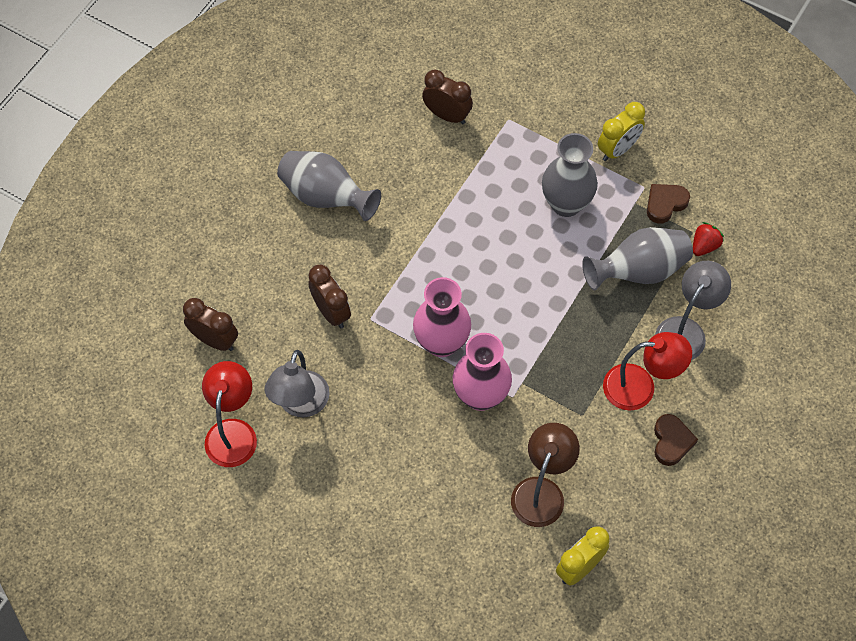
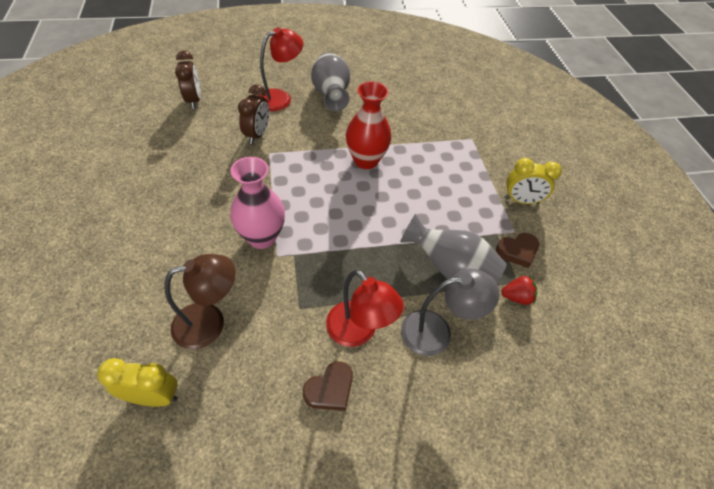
camera: 45 degrees right, 10 degrees down
(233, 432) = (135, 137): red lamp -> red lamp (280, 98)
(300, 405) = (179, 155): grey lamp -> none
(441, 343) = (284, 194): pink vase -> none
(447, 115) = (440, 113): brown clock -> none
(456, 239) = (366, 160): none -> red vase
(566, 204) = (451, 198): grey vase -> none
(665, 204) = (517, 251): brown heart -> brown heart turned 150 degrees clockwise

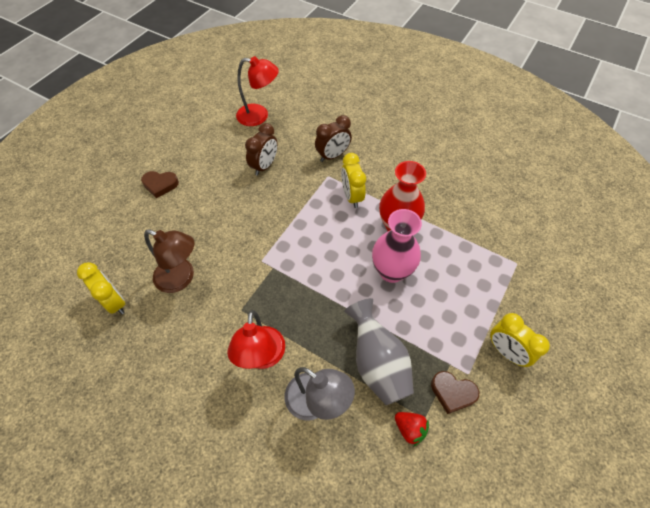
camera: 45 degrees right, 5 degrees up
(194, 100) = (313, 103): brown clock -> brown clock (264, 166)
(262, 237) = (264, 240): pink vase -> pink vase (391, 271)
(280, 98) = (378, 133): red lamp -> red lamp (259, 116)
(307, 158) = (351, 196): none -> yellow clock
(330, 389) = (208, 381): brown heart -> brown heart (160, 185)
(331, 95) = (423, 151): grey vase -> none

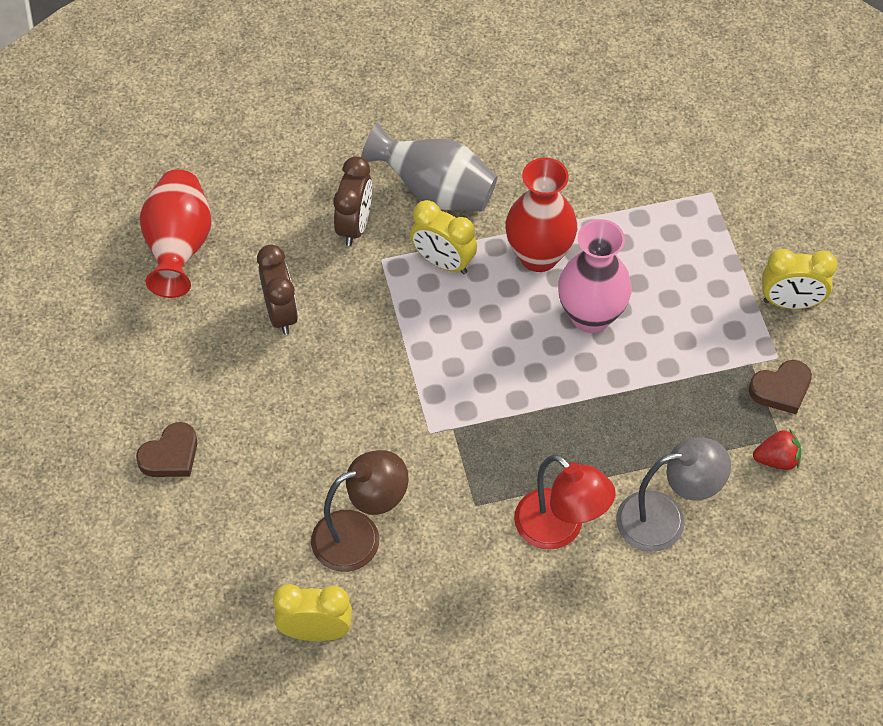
camera: 45 degrees left, 0 degrees up
(259, 116) = (179, 247): red lamp -> red vase
(377, 363) = (681, 427): grey vase -> grey vase (435, 191)

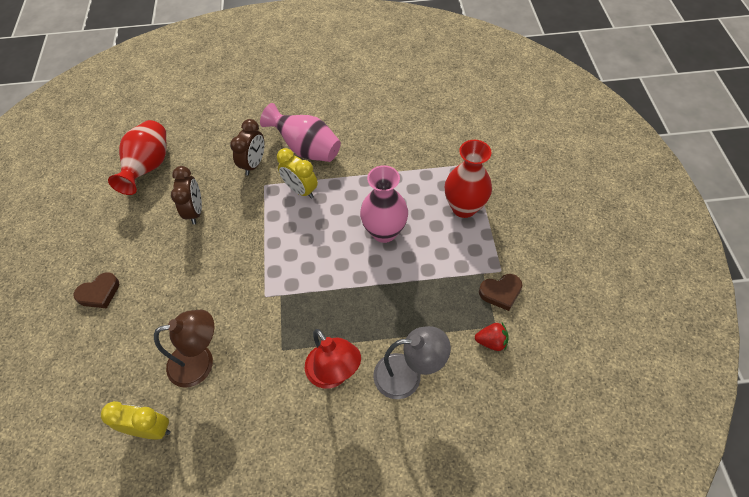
camera: 10 degrees right, 0 degrees up
(435, 191) = (306, 149): grey vase -> pink vase
(539, 256) = (359, 192): red vase -> red vase (464, 207)
(790, 303) = (514, 236): yellow clock -> none

